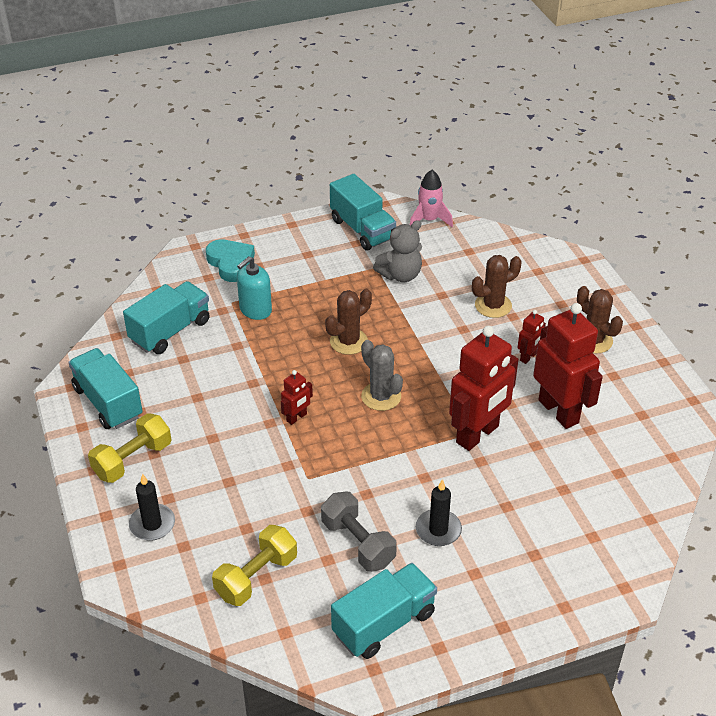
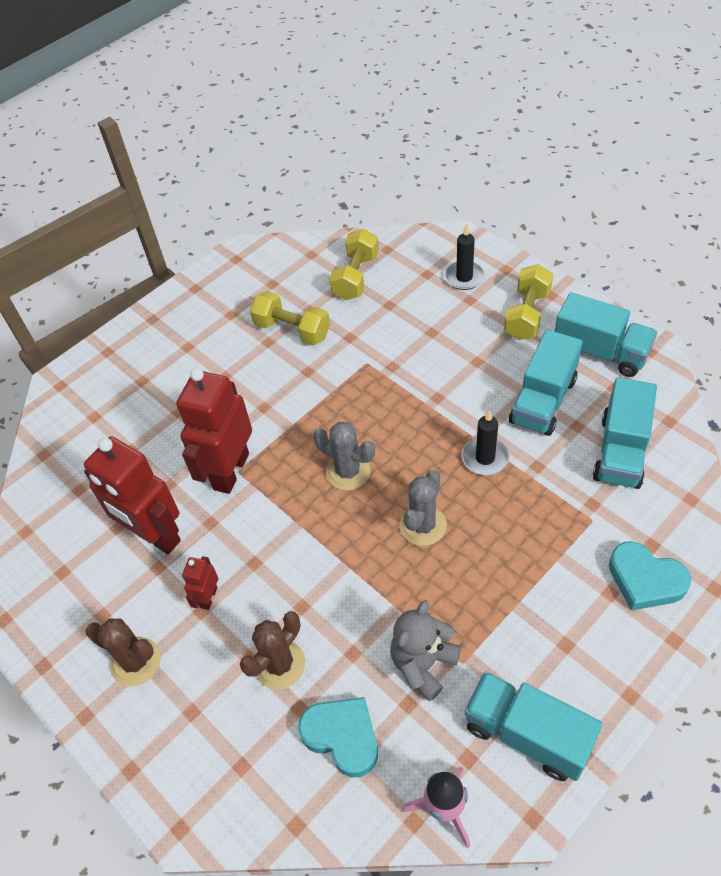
camera: 160 degrees right, 10 degrees up
(255, 310) = (556, 521): turquoise soap dispenser -> none
(297, 417) = (416, 413): red robot -> none
(348, 341) = (423, 525): brown cactus -> grey cactus
(358, 543) = (292, 330): grey dumbbell -> yellow dumbbell
(384, 623) = (242, 286): turquoise truck -> turquoise truck (543, 401)
(438, 530) = (231, 367): black candle -> black candle (485, 458)
(470, 262) = (342, 736): none -> turquoise heart

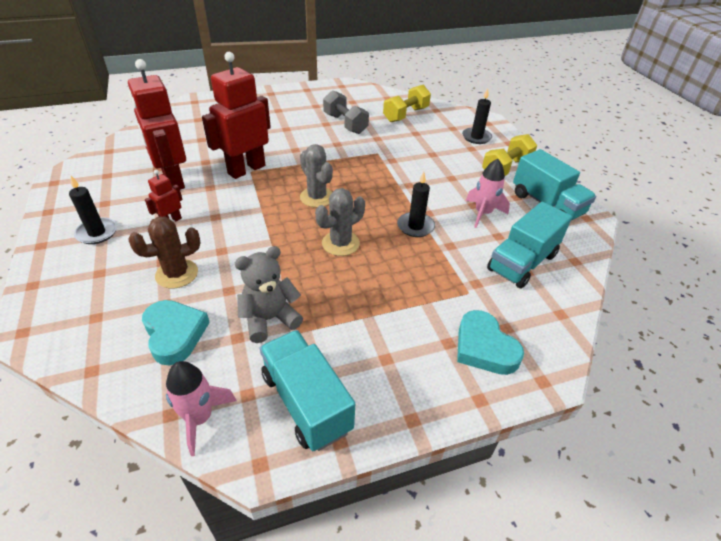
camera: 20 degrees right, 10 degrees down
(135, 661) = (97, 233): brown cactus -> black candle
(292, 330) = (345, 124): yellow dumbbell -> grey dumbbell
(543, 401) = (483, 213): turquoise truck -> pink rocket

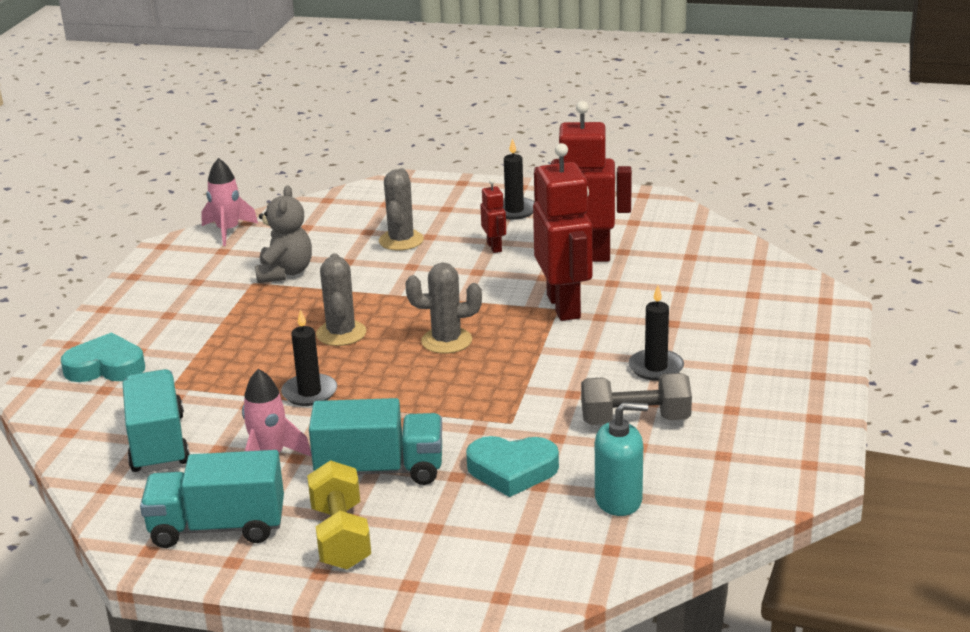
camera: 125 degrees right, 15 degrees down
(175, 334) = (323, 231): turquoise heart -> turquoise heart (512, 470)
(177, 274) = (401, 240): brown cactus -> grey cactus
(306, 402) = (182, 271): turquoise truck -> turquoise truck (380, 470)
(405, 115) = (618, 500): yellow dumbbell -> turquoise soap dispenser
(476, 137) = (463, 552): black candle -> black candle (656, 368)

